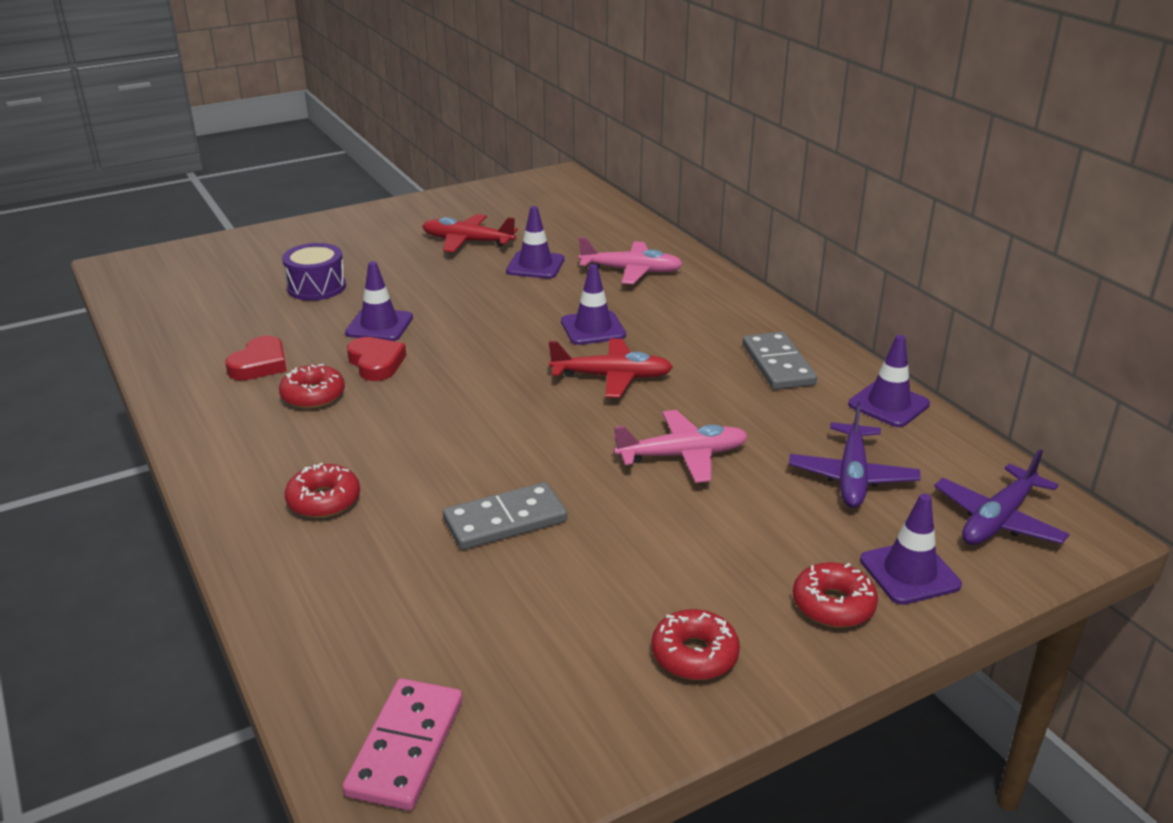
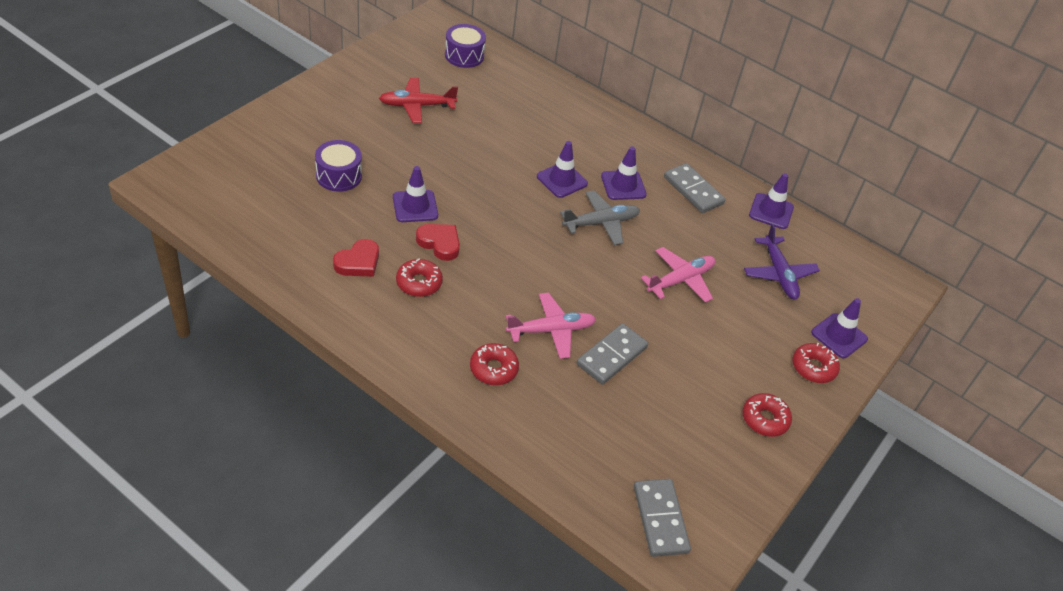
camera: 30 degrees left, 15 degrees up
(260, 364) = (358, 262): red heart -> red heart turned 45 degrees clockwise
(406, 747) = (660, 519): pink domino -> grey domino
(535, 265) = (483, 123): purple traffic cone -> purple traffic cone (623, 185)
(565, 208) = (464, 55): none -> purple drum
(611, 377) = (600, 223): red plane -> grey plane
(631, 271) = (552, 117): pink plane -> pink plane (551, 330)
(998, 519) = (864, 287): purple plane -> none

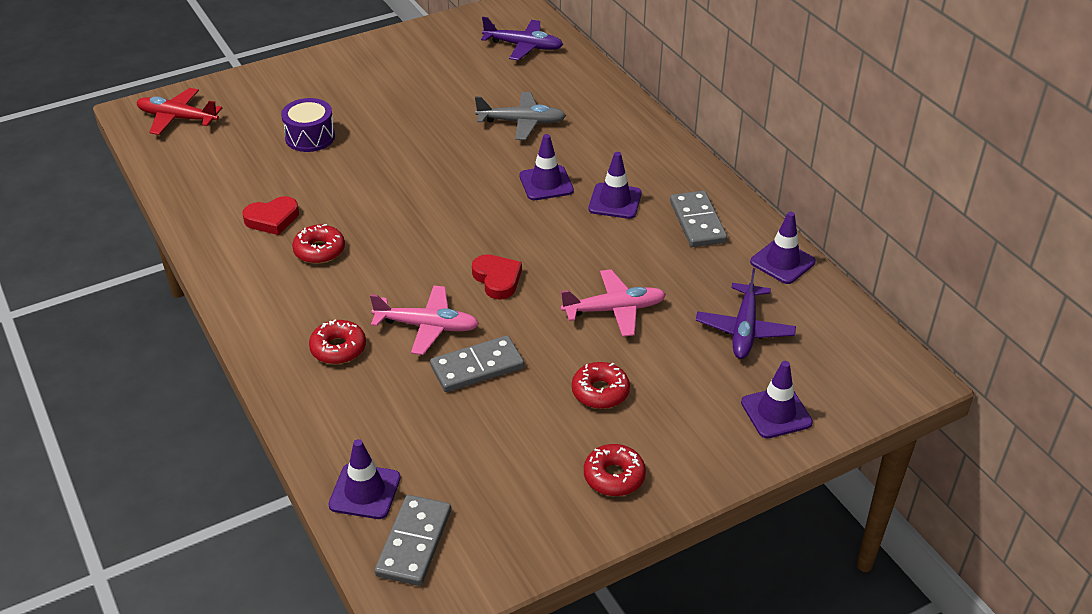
camera: 30 degrees right, 5 degrees down
(415, 206) = (367, 179): purple traffic cone -> purple traffic cone (365, 491)
(417, 106) = (437, 86): red plane -> red plane (178, 118)
(439, 243) = (367, 218): red heart -> red heart (497, 279)
(464, 55) = (523, 46): purple drum -> purple plane
(600, 223) = (560, 233): grey plane -> grey plane (521, 122)
(813, 367) = (717, 438): red donut -> red donut (600, 392)

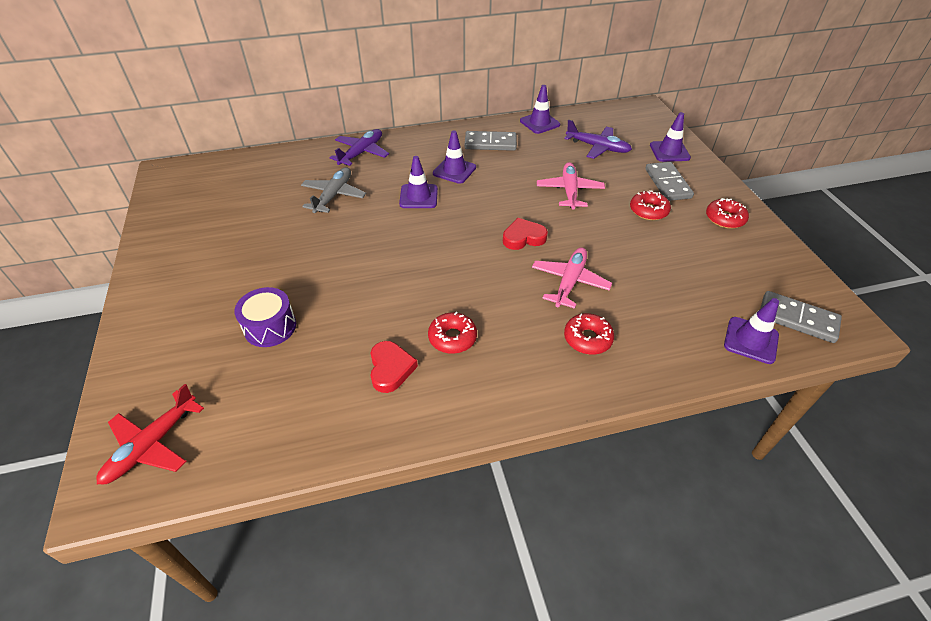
camera: 75 degrees left, 5 degrees up
(477, 367) = (619, 262): grey domino -> grey domino (668, 183)
(523, 46) = (227, 178): purple plane -> purple plane (361, 153)

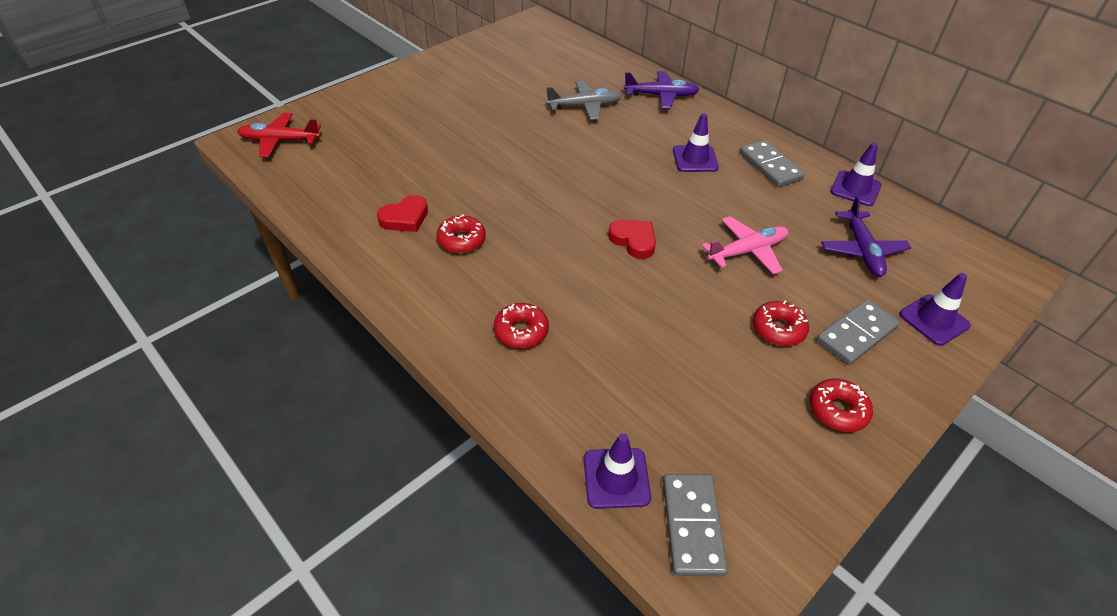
camera: 60 degrees right, 0 degrees up
(270, 327) = (409, 141): purple drum -> none
(418, 196) = (631, 152): purple traffic cone -> none
(569, 282) = (593, 295): pink plane -> none

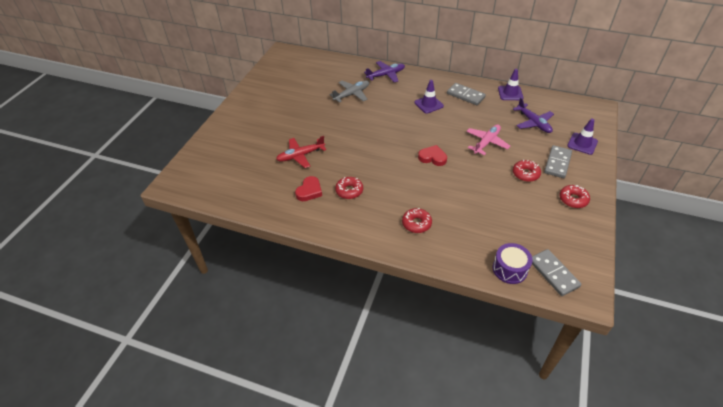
camera: 25 degrees left, 0 degrees up
(280, 141) = (196, 175): red plane -> red plane (300, 156)
(616, 478) = (509, 269): purple traffic cone -> purple drum

